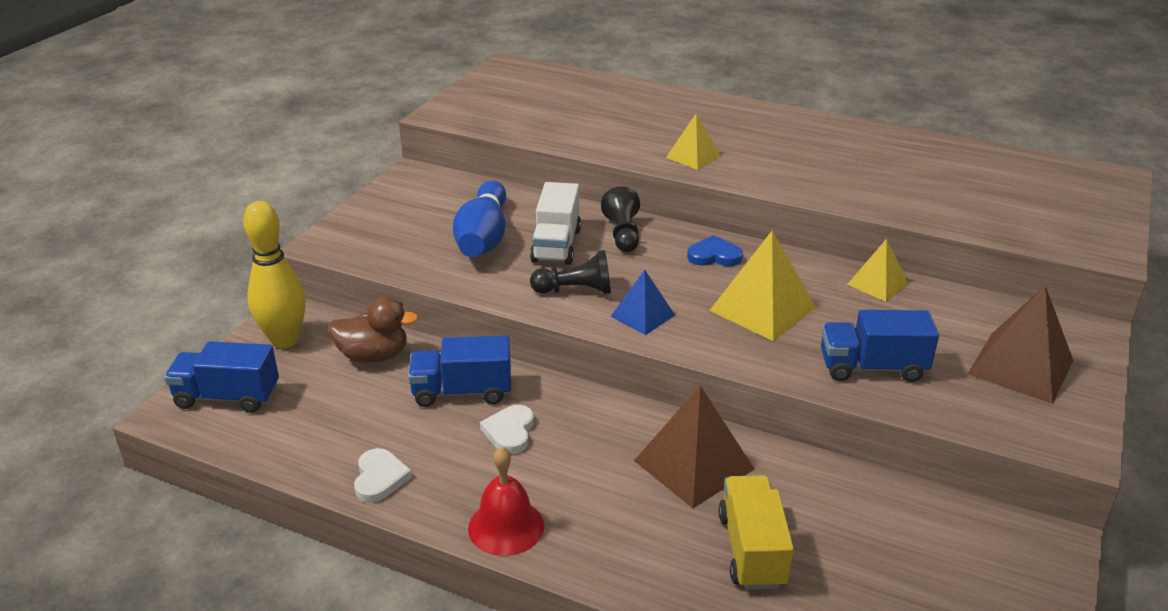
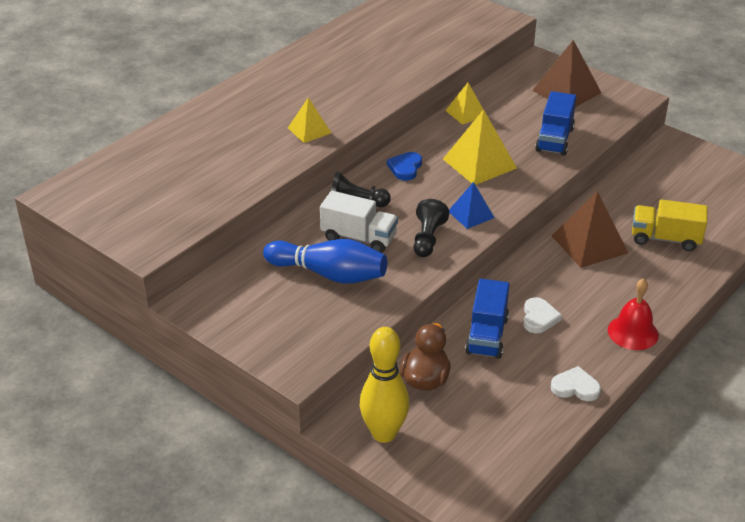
camera: 75 degrees left, 5 degrees up
(227, 397) = (456, 472): blue truck -> none
(510, 432) = (539, 318): white heart -> white heart turned 105 degrees counterclockwise

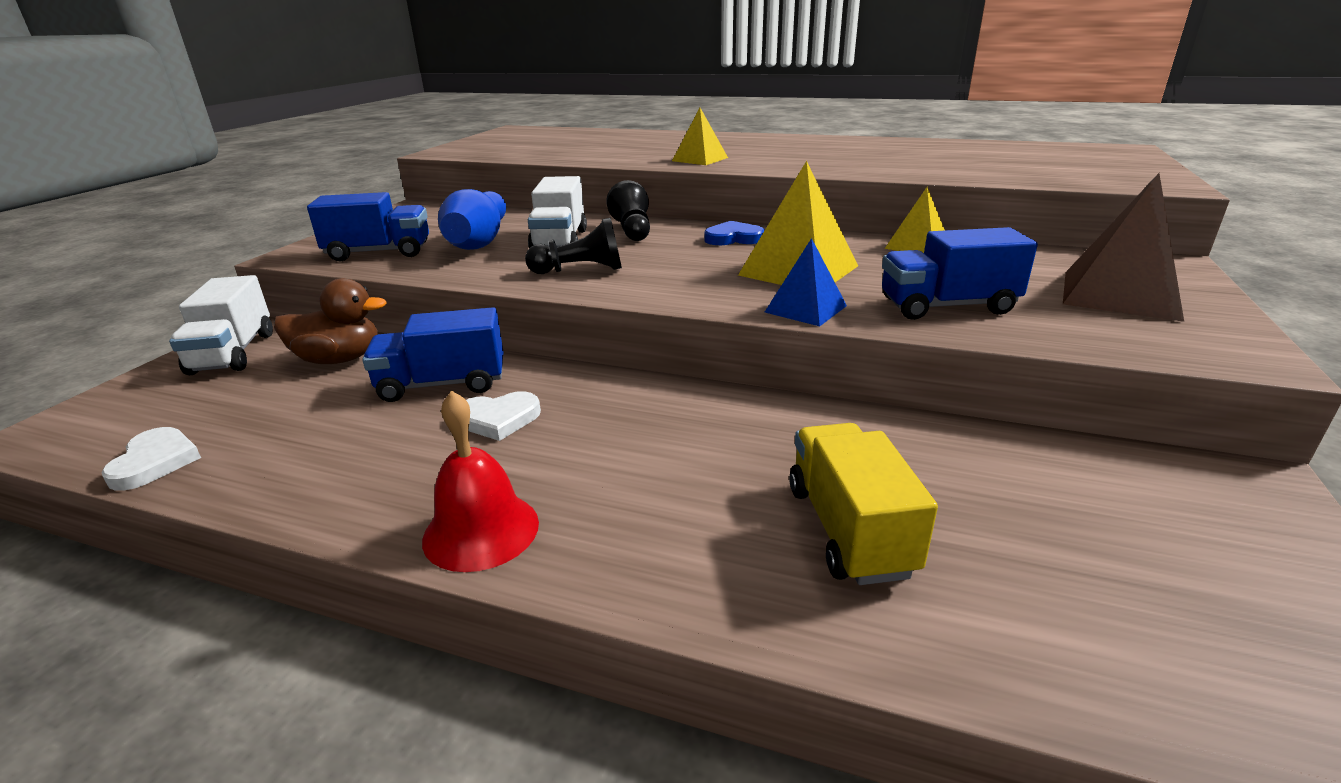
camera: 70 degrees right, 10 degrees down
(324, 325) = (379, 252): none -> blue truck
(384, 433) = (233, 353): yellow bowling pin -> white truck
(471, 214) = (660, 283): blue pyramid -> blue pyramid (806, 309)
(575, 387) = (306, 484): white heart -> white heart (155, 462)
(589, 244) = (743, 435): brown pyramid -> none

